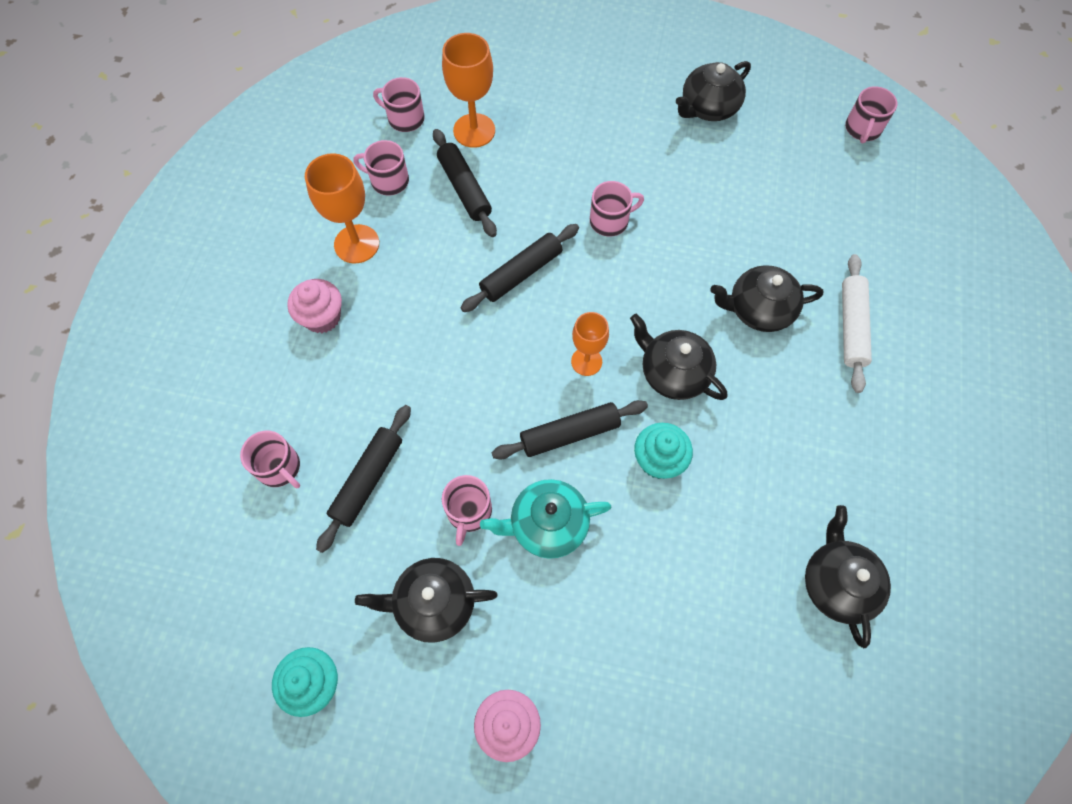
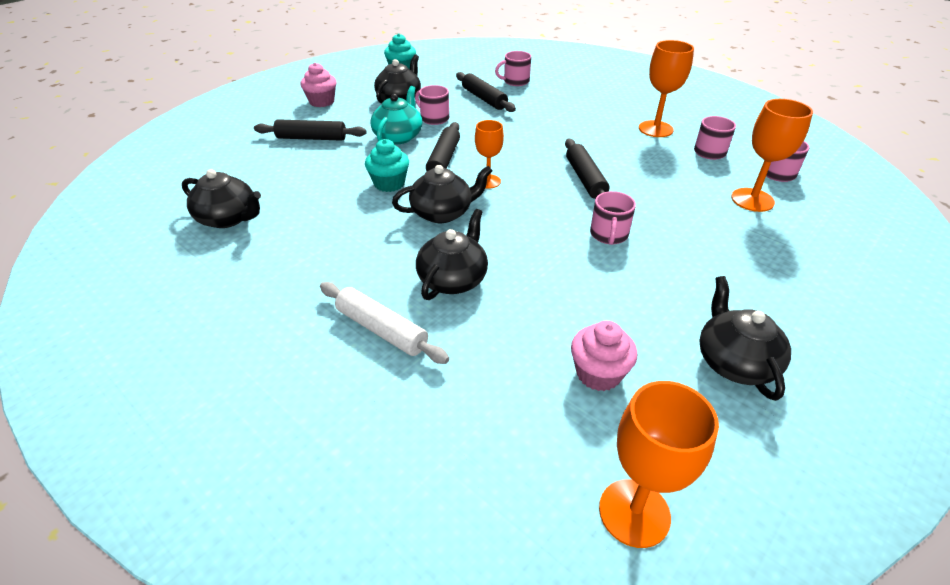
camera: 120 degrees right, 25 degrees down
(322, 317) = (603, 108): pink cupcake -> pink cupcake (598, 373)
(465, 188) = (685, 179): black rolling pin -> black rolling pin (311, 138)
(862, 129) = (634, 512): pink mug -> orange goblet

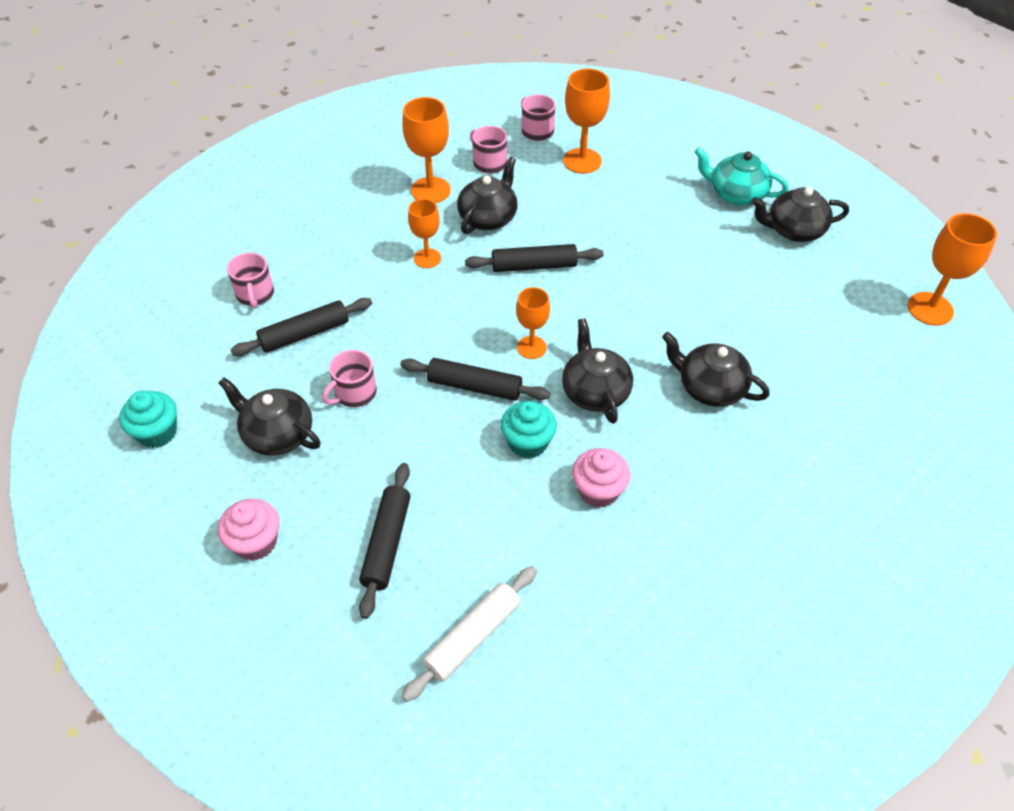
camera: 85 degrees left, 10 degrees up
(228, 218) = (599, 616): black teapot -> black teapot (488, 217)
(382, 329) = (785, 443): white rolling pin -> white rolling pin (472, 636)
(398, 136) = (403, 434): turquoise teapot -> turquoise teapot (736, 194)
(574, 133) = (427, 258): none -> orange goblet
(598, 373) = (816, 305): pink cupcake -> pink cupcake (598, 490)
(609, 235) = (637, 266): pink mug -> none

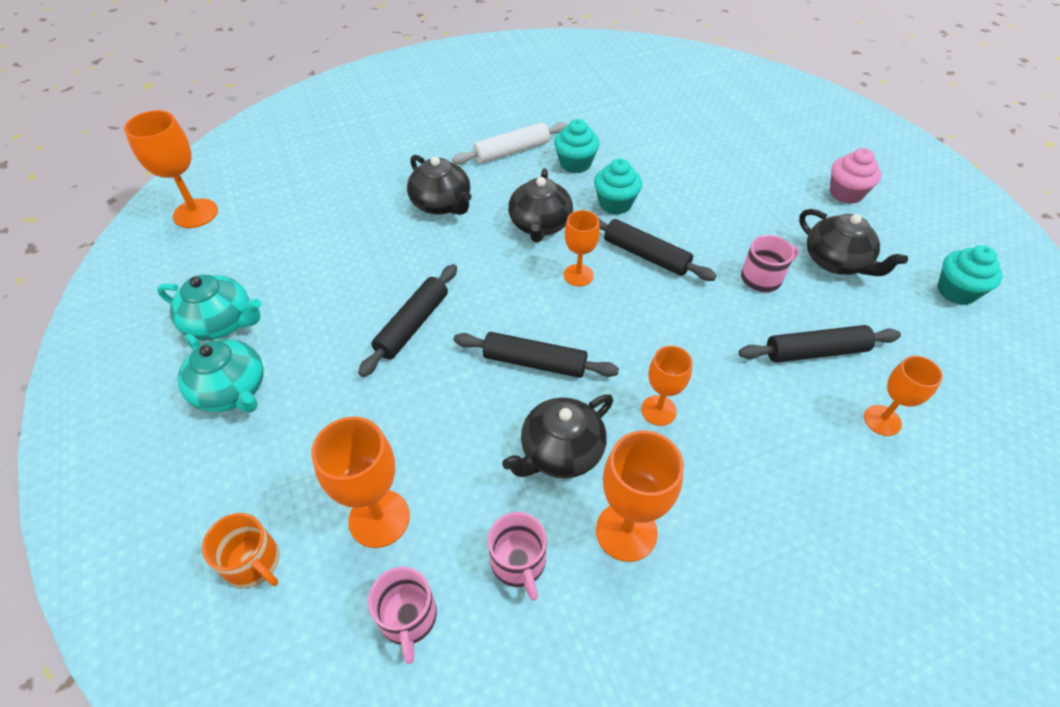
camera: 160 degrees left, 0 degrees up
(255, 294) = (882, 420): pink mug -> orange goblet
(387, 543) = (743, 171): black rolling pin -> black rolling pin (412, 325)
(472, 636) = (693, 117): white rolling pin -> white rolling pin (511, 151)
(598, 490) = (575, 163): pink cupcake -> turquoise cupcake
(636, 129) = (253, 563): none -> orange mug
(793, 230) = (221, 323): black teapot -> turquoise teapot

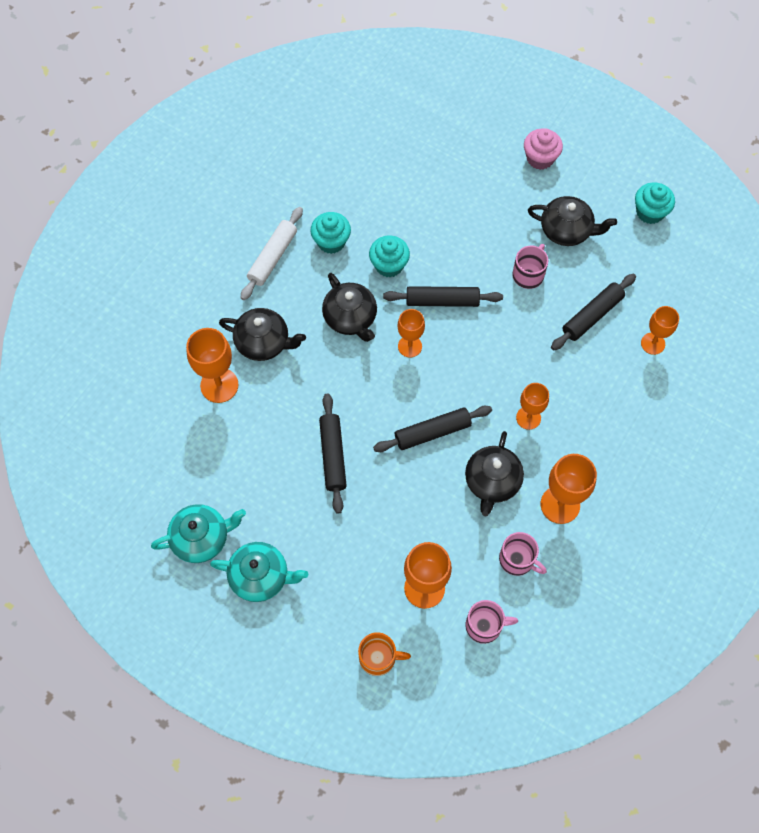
camera: 35 degrees left, 15 degrees up
(195, 213) = (81, 468): orange goblet -> orange goblet (219, 385)
(408, 618) = (485, 625): pink mug -> pink mug turned 45 degrees counterclockwise

